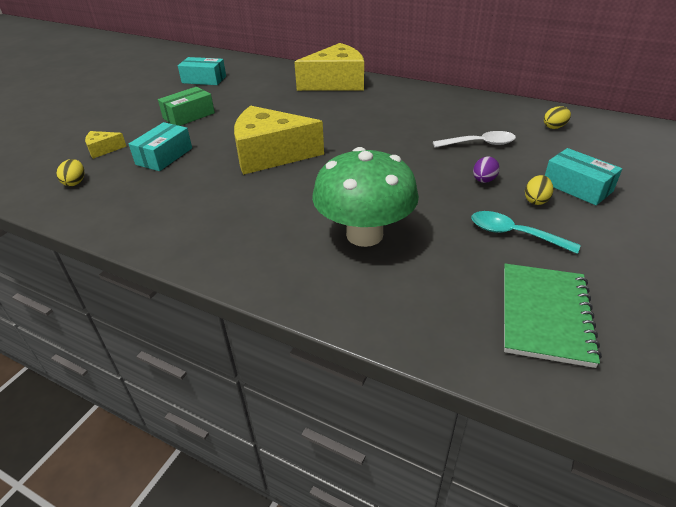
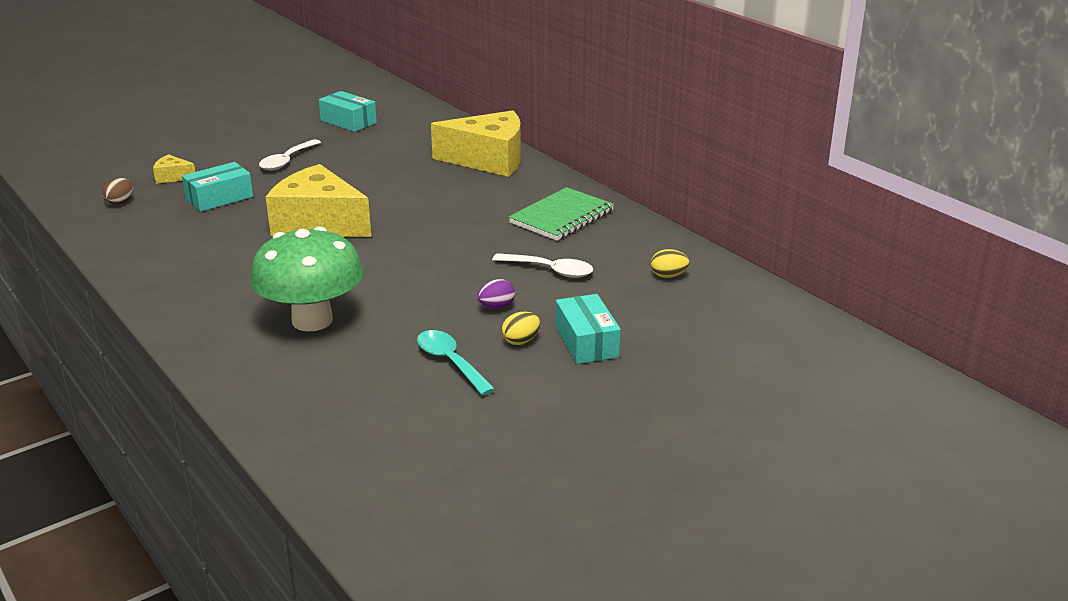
camera: 25 degrees right, 10 degrees down
(75, 182) = (120, 202): yellow egg -> brown egg
(189, 116) = (287, 161): green box -> white spoon
(545, 315) = (379, 429): green notebook -> green notebook (562, 217)

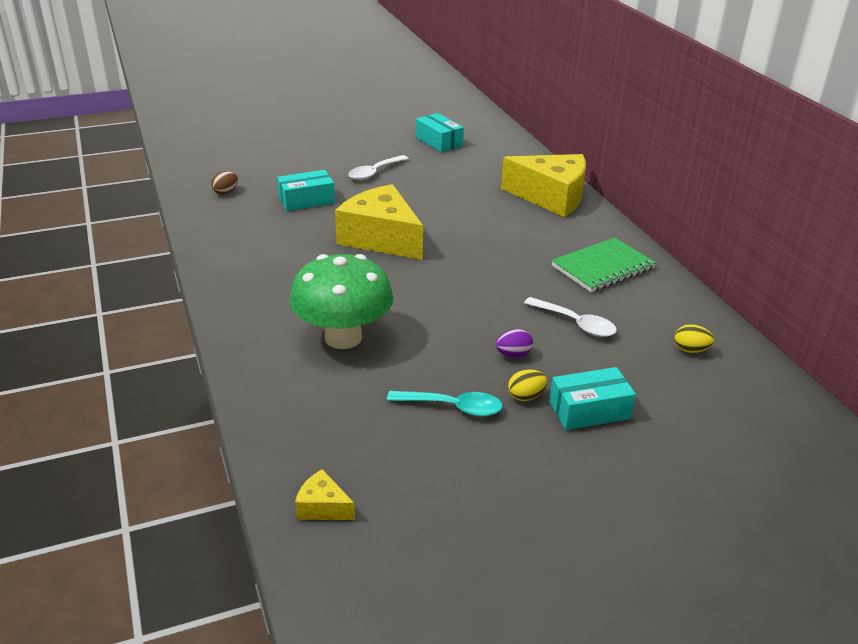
camera: 15 degrees right, 5 degrees up
(172, 177) = (276, 174): yellow cheese -> yellow cheese (322, 507)
(450, 362) = (453, 407): turquoise spoon -> turquoise spoon turned 120 degrees clockwise
(586, 342) = (589, 410): turquoise box -> turquoise box turned 75 degrees clockwise

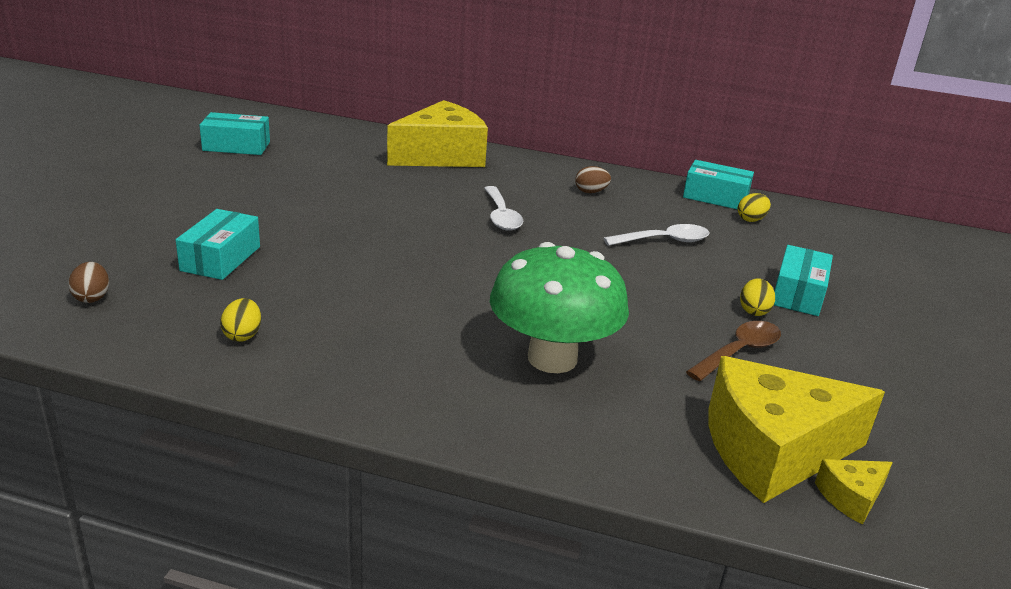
camera: 55 degrees left, 5 degrees down
(242, 241) = (242, 335): none -> yellow egg
(374, 172) = (234, 200): white spoon -> white spoon (501, 216)
(381, 238) = (382, 256): yellow cheese -> yellow cheese (772, 450)
(453, 407) = (739, 352): turquoise spoon -> brown spoon
(513, 355) = (683, 287): purple egg -> none
(602, 267) = (591, 192): green notebook -> brown egg
(702, 320) = (715, 197): none -> turquoise box

